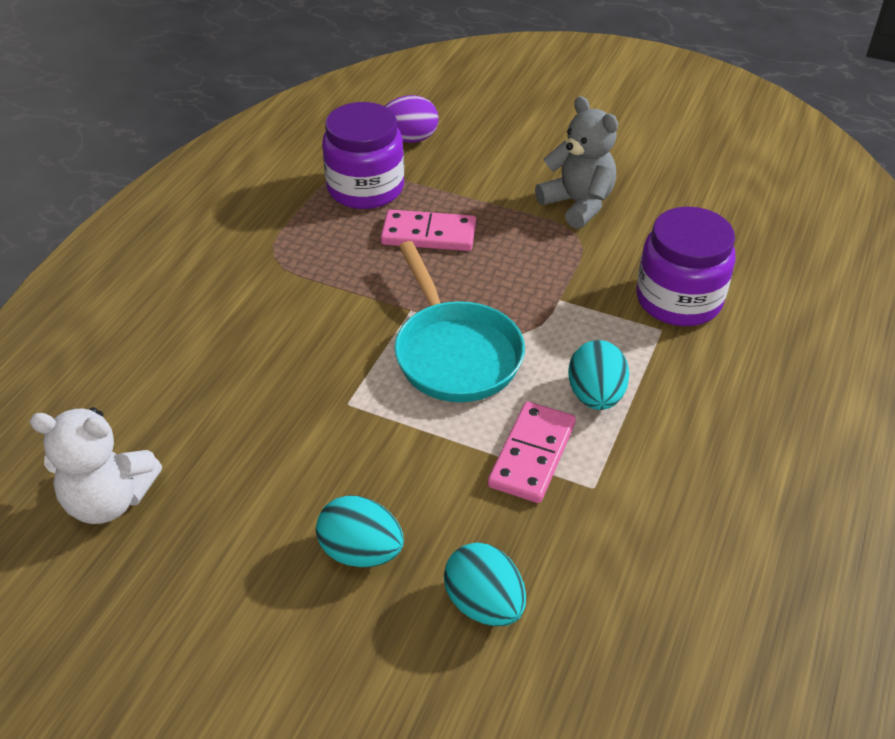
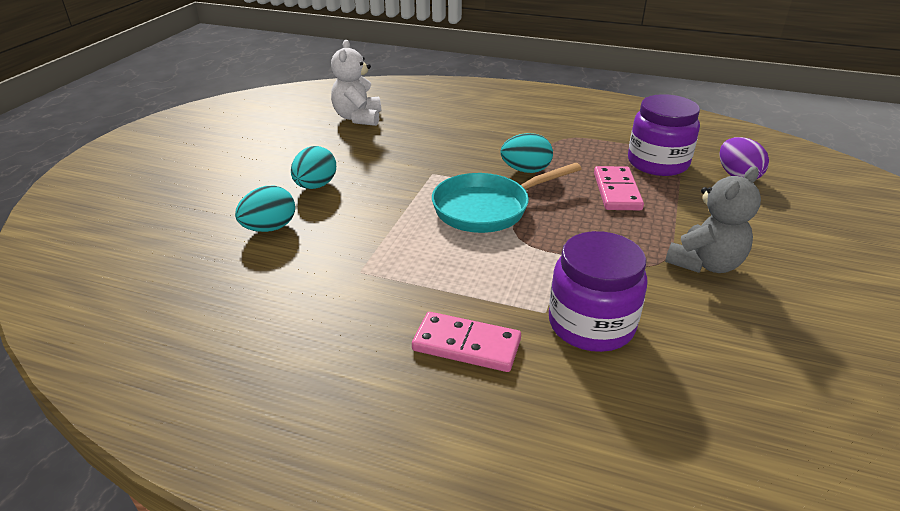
camera: 85 degrees right, 10 degrees down
(532, 455) = (391, 243): pink domino -> pink domino (466, 345)
(595, 396) = (454, 272): turquoise egg -> turquoise egg (525, 170)

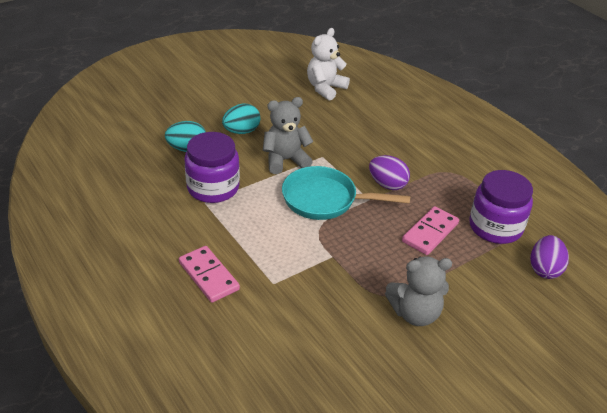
camera: 35 degrees right, 5 degrees up
(399, 192) = (285, 160): none -> grey teddy bear
(525, 170) = (387, 184): turquoise egg -> purple egg
(591, 324) = (289, 305): purple jar -> purple jar (213, 188)

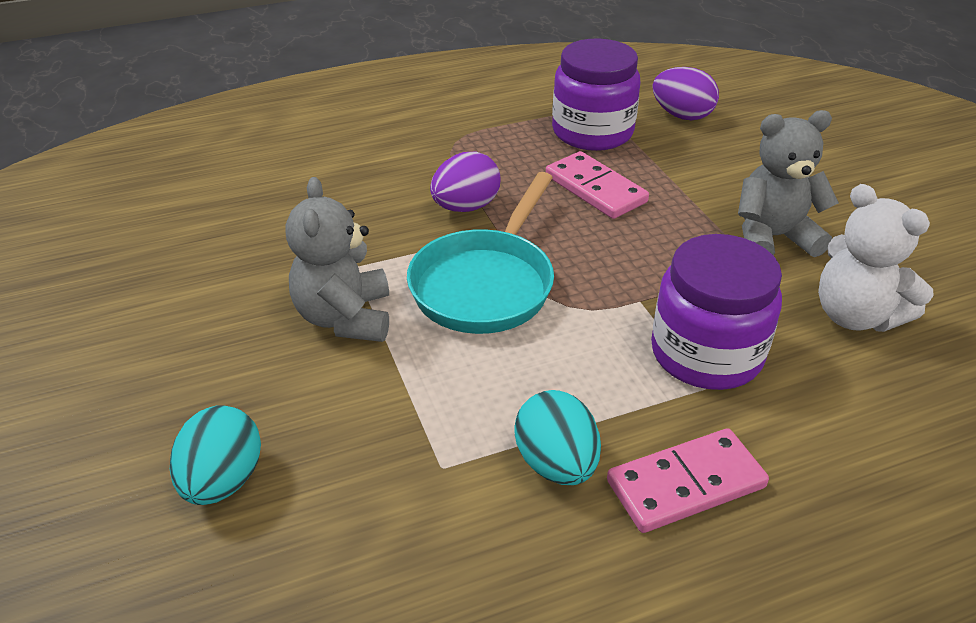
camera: 75 degrees left, 0 degrees up
(213, 188) = (395, 446): purple jar -> purple jar (706, 354)
(241, 131) = (207, 371): turquoise egg -> turquoise egg (556, 464)
(325, 88) = (131, 226): white teddy bear -> white teddy bear (855, 316)
(415, 313) = (772, 238): grey teddy bear -> grey teddy bear turned 105 degrees counterclockwise

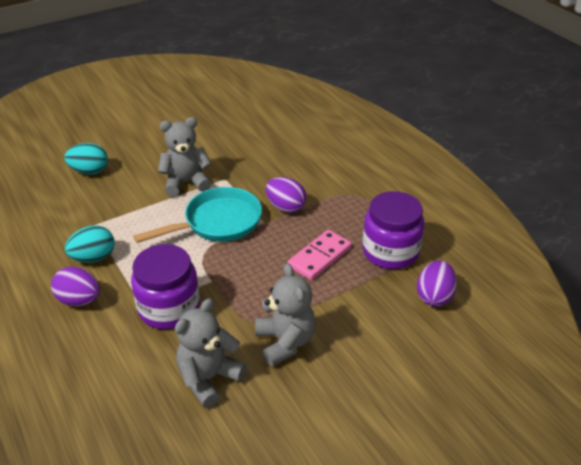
camera: 80 degrees right, 0 degrees up
(486, 284) = (217, 223): turquoise pan -> turquoise pan turned 135 degrees clockwise
(685, 484) = (79, 300): pink domino -> purple egg
(855, 316) = (209, 378): white teddy bear -> grey teddy bear

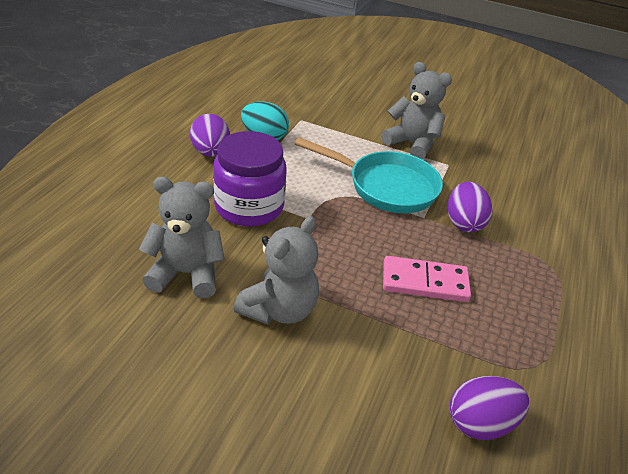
camera: 50 degrees right, 0 degrees up
(89, 171) = (357, 89): turquoise egg -> none
(390, 251) = (504, 342): purple jar -> none

